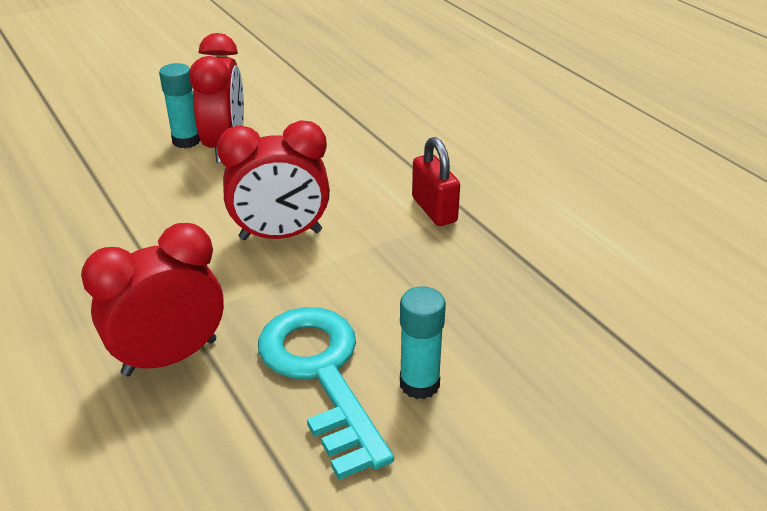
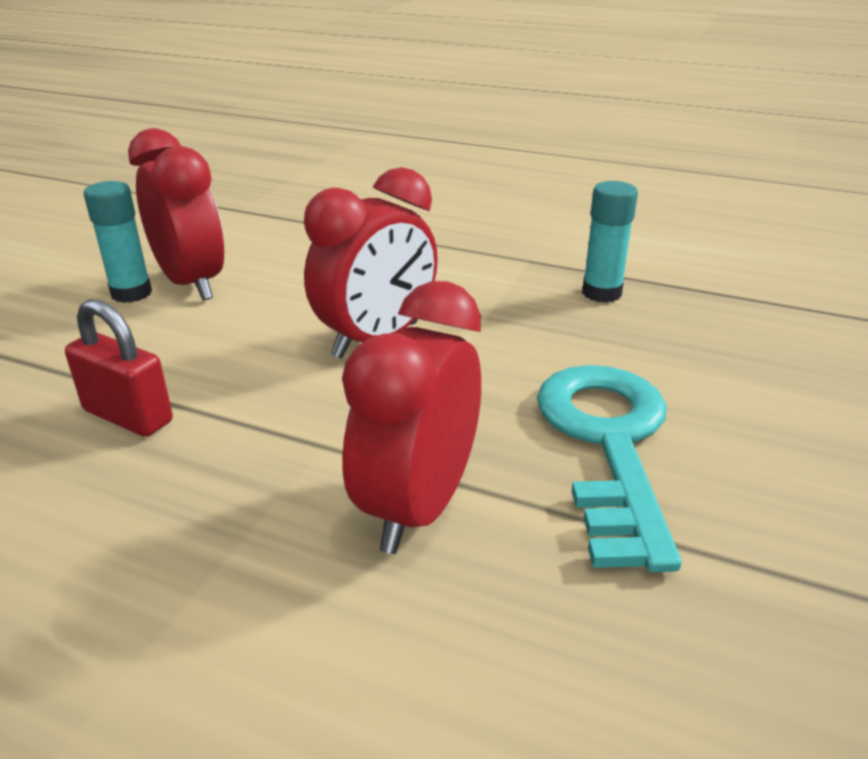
camera: 35 degrees left, 5 degrees down
(321, 375) = (608, 444): turquoise key -> turquoise key turned 60 degrees clockwise
(419, 384) = (705, 408): turquoise glue stick -> turquoise glue stick (601, 293)
(434, 210) = (500, 268): red padlock -> red padlock (128, 416)

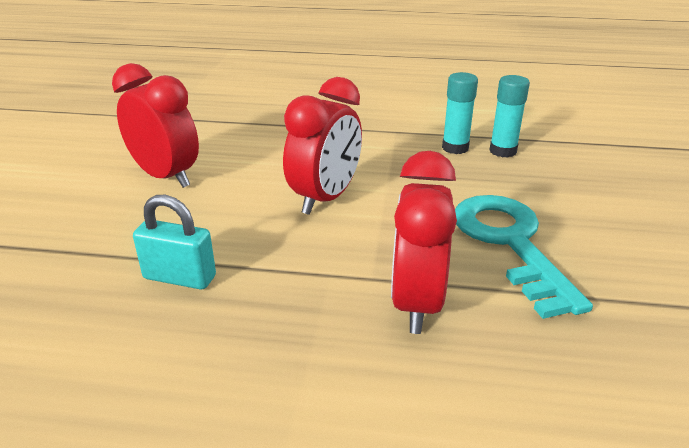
camera: 15 degrees left, 0 degrees up
(128, 416) = (180, 277): red padlock -> turquoise padlock
(131, 293) = (123, 189): turquoise glue stick -> turquoise glue stick (503, 151)

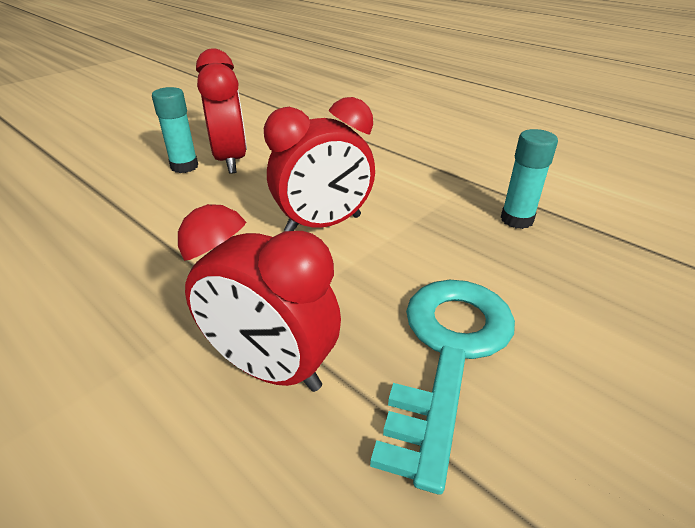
camera: 35 degrees right, 5 degrees up
(180, 277) = (134, 247): turquoise padlock -> none
(416, 303) = (271, 368): red clock -> red clock turned 105 degrees counterclockwise
(503, 151) = (571, 242): turquoise glue stick -> turquoise glue stick (184, 166)

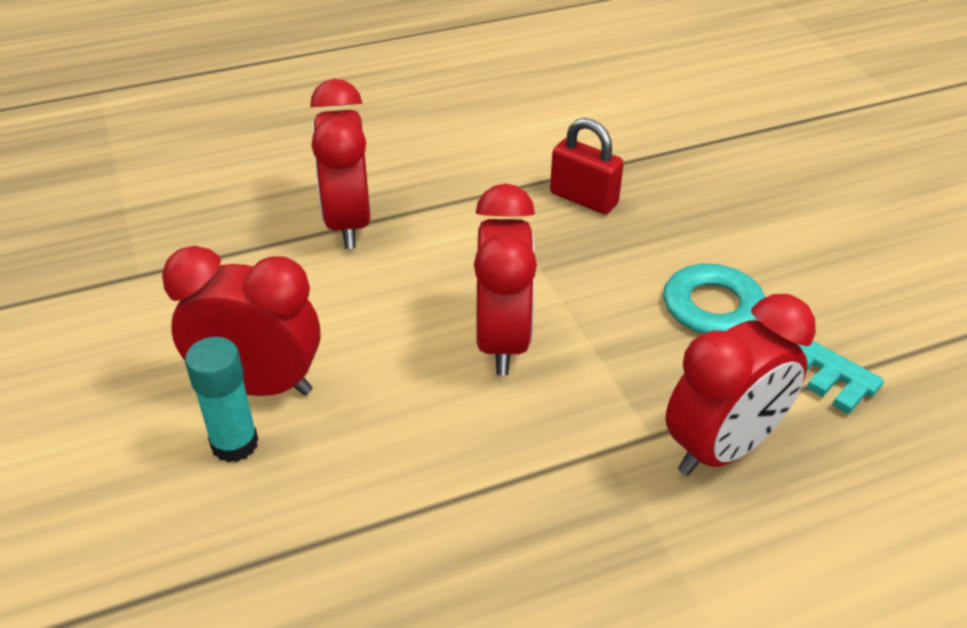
camera: 65 degrees left, 5 degrees up
(385, 146) = (348, 223): none -> red clock
(516, 220) = (583, 199): turquoise glue stick -> red padlock

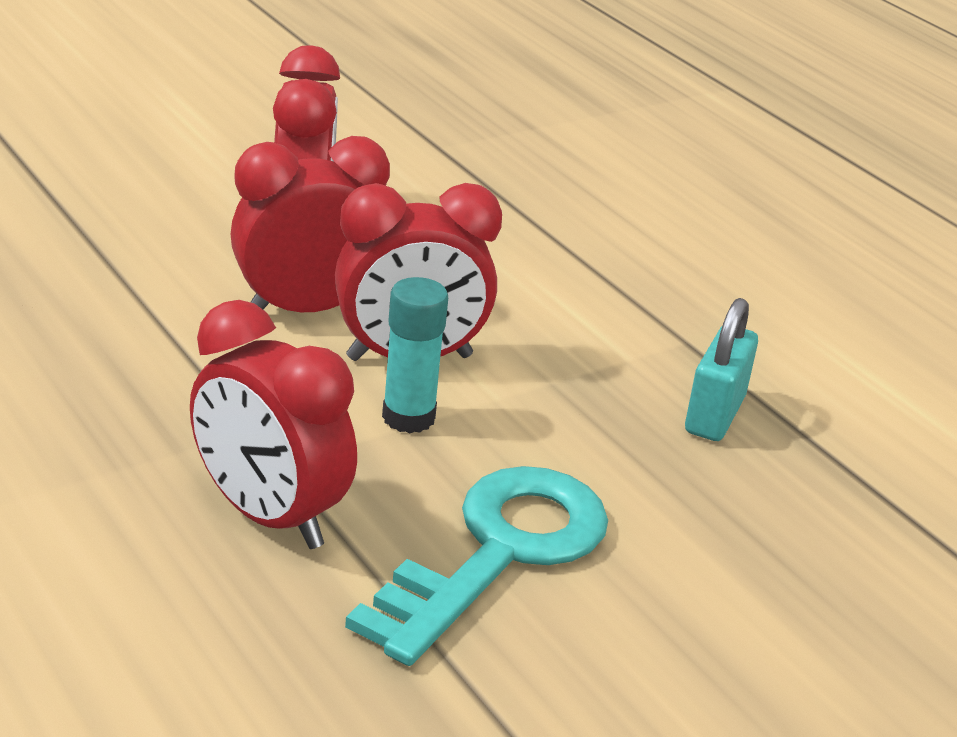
camera: 75 degrees right, 10 degrees down
(234, 444) = (225, 218): turquoise glue stick -> turquoise glue stick (408, 417)
(348, 223) = (574, 249): red clock -> red clock (306, 309)
(583, 199) = (714, 415): red padlock -> turquoise padlock

